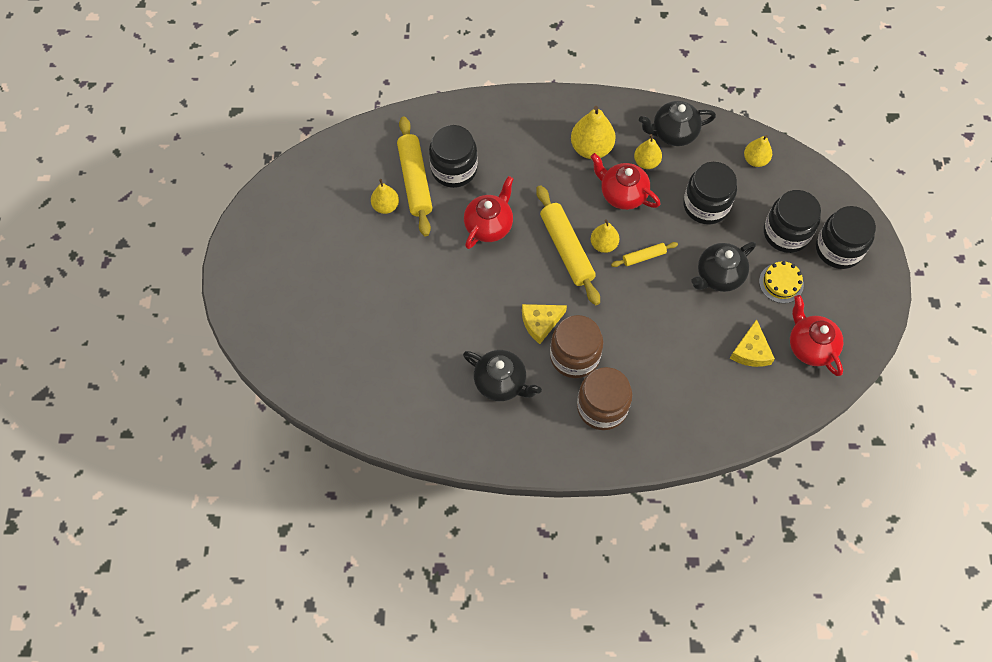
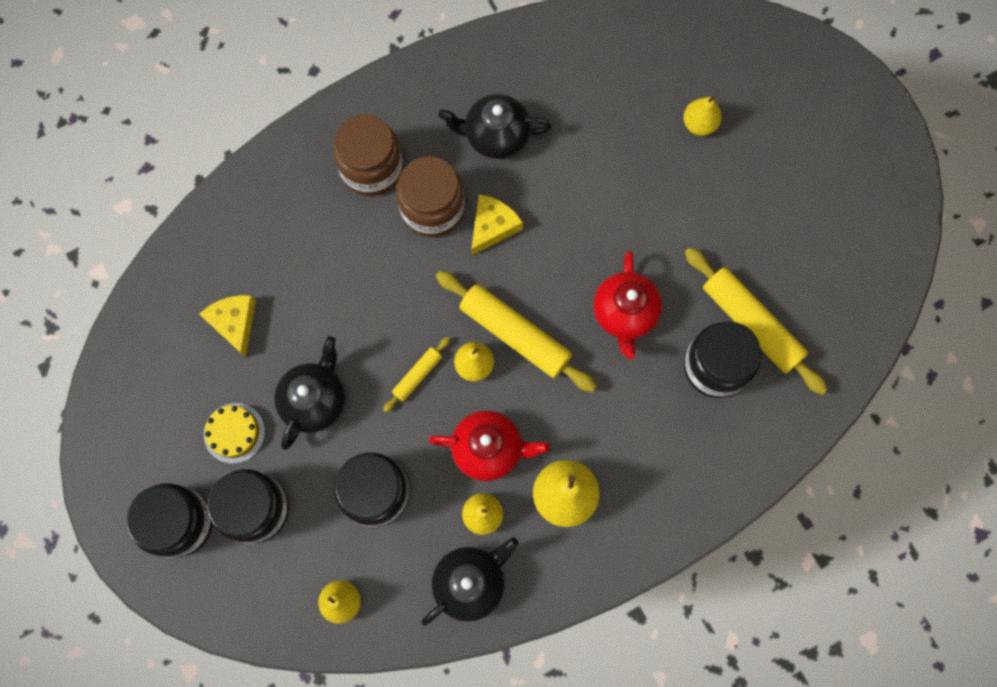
camera: 150 degrees right, 10 degrees up
(386, 206) = (761, 271): yellow pear -> yellow pear (699, 124)
(810, 346) = (166, 367): red teapot -> none

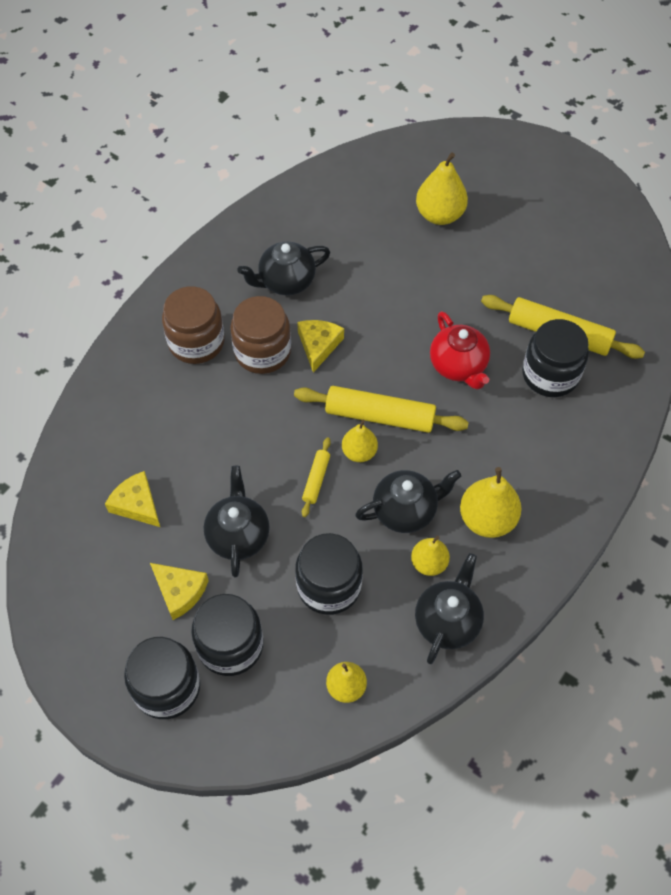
camera: 25 degrees left, 15 degrees down
(234, 433) = (180, 591): yellow cake -> yellow cheese
(488, 449) = (405, 510): red teapot -> black teapot
(699, 124) = (439, 215): yellow pear -> yellow pear, size x1.61

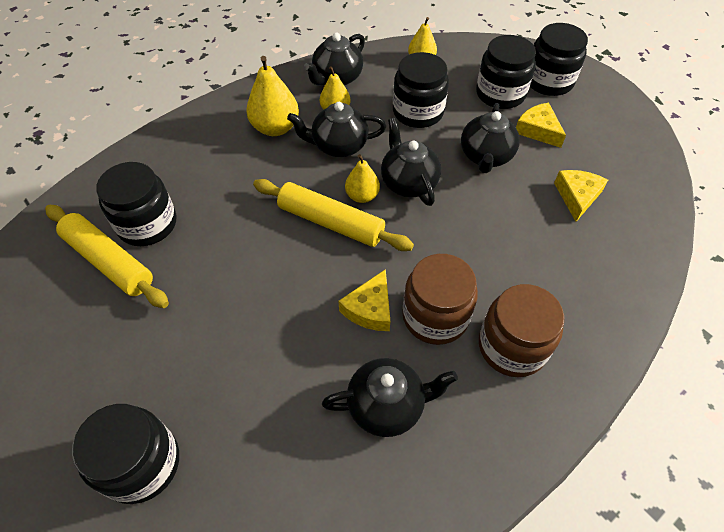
camera: 165 degrees left, 5 degrees down
(136, 504) = (577, 196): yellow cheese -> yellow cheese turned 135 degrees counterclockwise
(316, 479) = (408, 183): yellow rolling pin -> black teapot
(439, 215) = (141, 464): yellow pear -> black jar
(458, 366) = (231, 252): red teapot -> none

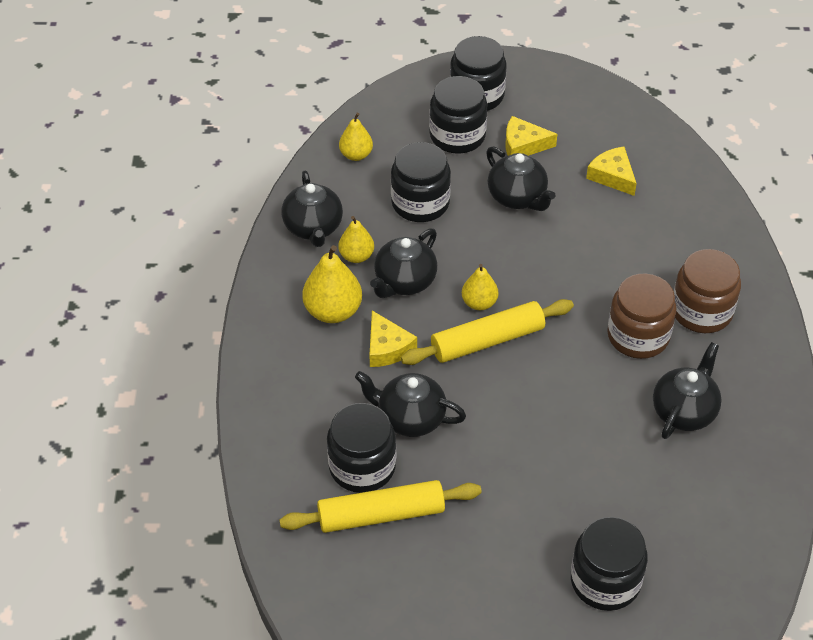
camera: 50 degrees left, 5 degrees down
(370, 309) = (596, 369): yellow cheese -> yellow cheese (387, 347)
(408, 183) = (495, 264): black teapot -> black teapot (410, 418)

